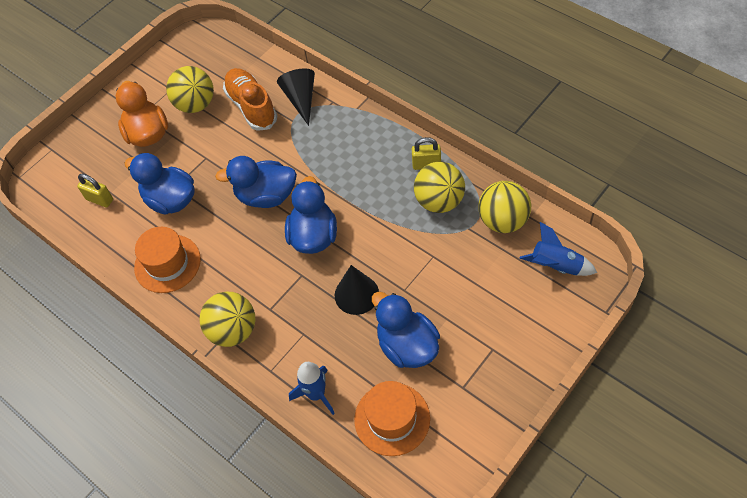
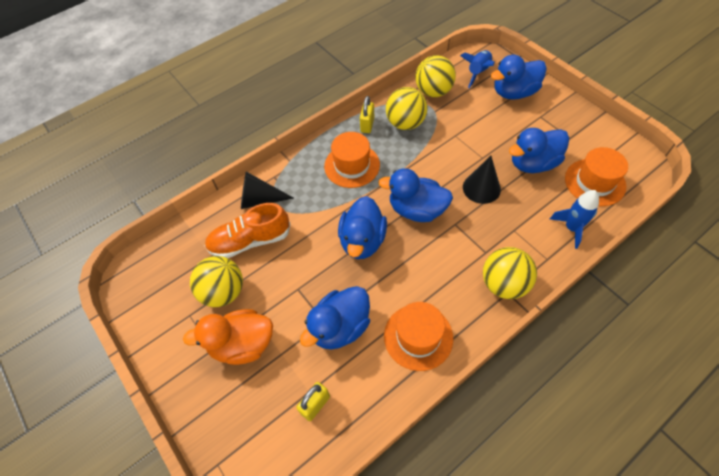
camera: 80 degrees left, 0 degrees up
(362, 164) = (352, 165): none -> orange hat
(529, 313) = (514, 92): none -> blue duck

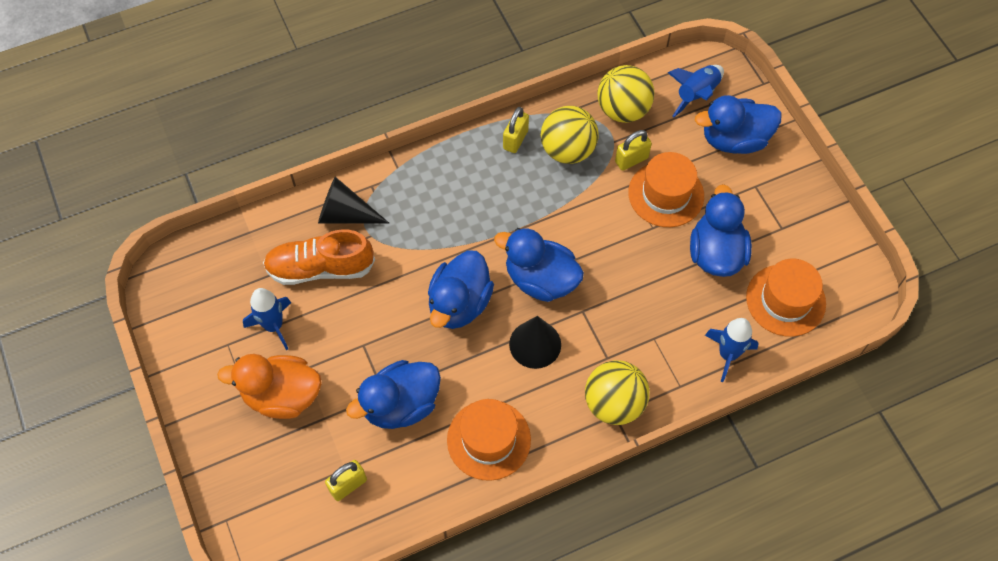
camera: 10 degrees right, 5 degrees up
(223, 292) = (273, 326): yellow ball -> blue rocket
(352, 165) = (477, 195): orange hat -> orange hat (666, 194)
(451, 119) = (631, 160): none -> yellow padlock
(481, 188) = (634, 270): black cone -> black cone (535, 344)
(533, 163) = (716, 253): blue duck -> blue duck turned 105 degrees clockwise

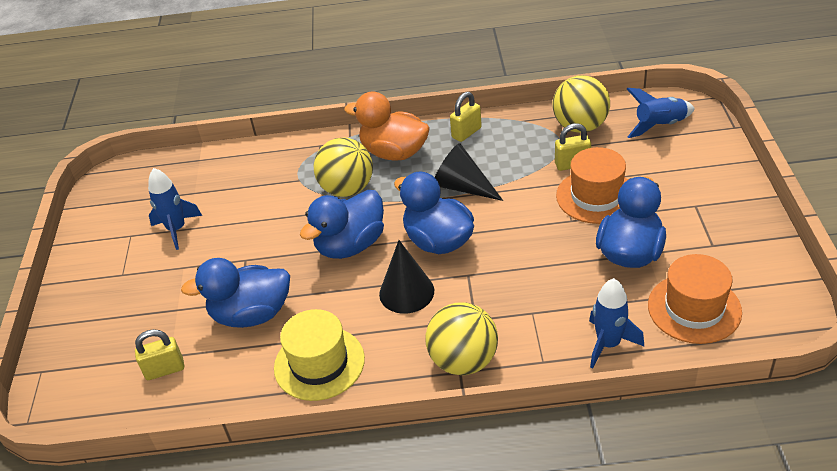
camera: 25 degrees right, 20 degrees down
(282, 395) = (151, 283): orange duck -> orange duck (394, 152)
(320, 268) = (242, 195): orange shoe -> none
(346, 214) = (286, 161): black cone -> black cone (463, 187)
(488, 439) = (319, 363): orange hat -> yellow hat
(567, 150) = (512, 147): yellow ball -> yellow ball (347, 189)
(734, 140) = (686, 165): blue duck -> none

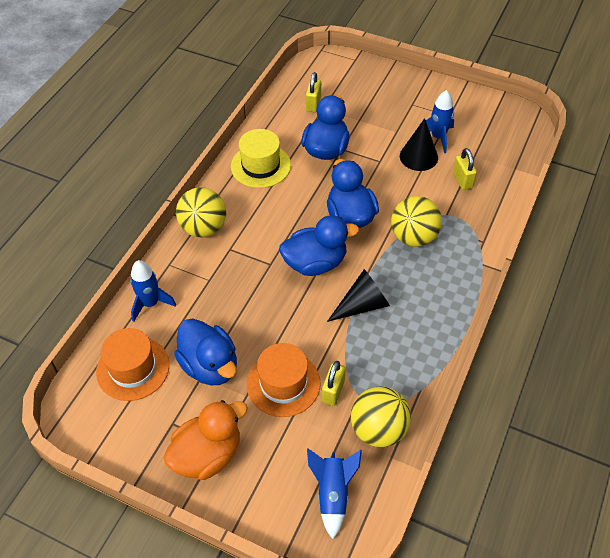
camera: 115 degrees right, 10 degrees up
(394, 152) = (438, 282): orange duck -> orange duck (208, 454)
(406, 292) = (282, 226): black cone -> black cone (418, 156)
(466, 133) = (430, 342): yellow padlock -> yellow padlock (462, 180)

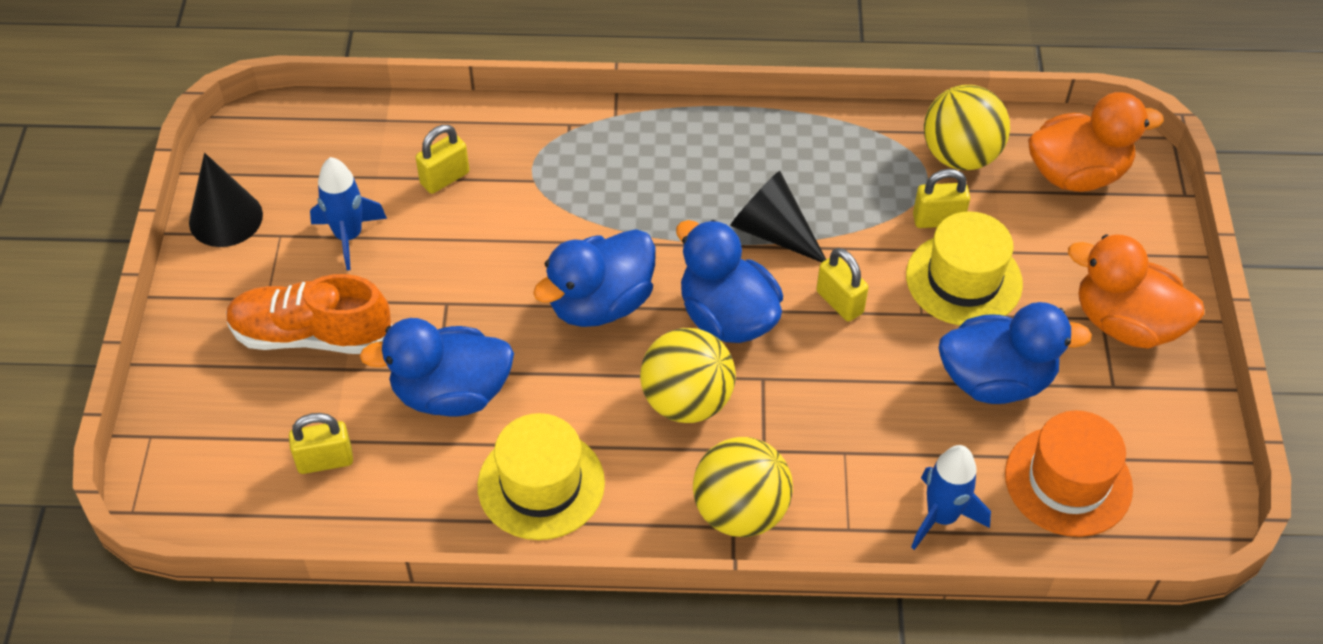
camera: 115 degrees left, 0 degrees up
(210, 366) = (996, 380): blue duck -> blue duck turned 60 degrees clockwise
(283, 383) = (963, 279): orange hat -> yellow hat
(299, 316) = (839, 302): none -> yellow padlock
(333, 494) = (1077, 174): blue rocket -> orange duck
(383, 113) = (312, 335): none -> orange shoe
(413, 237) = (604, 208): yellow ball -> yellow ball (687, 401)
(418, 156) = (411, 250): black cone -> black cone (225, 218)

